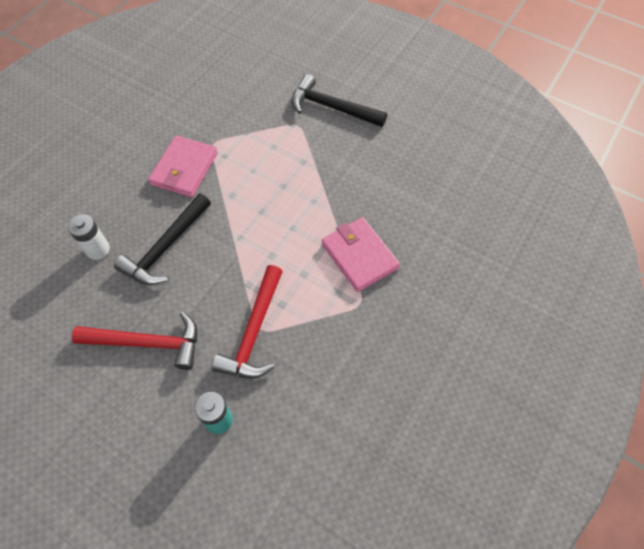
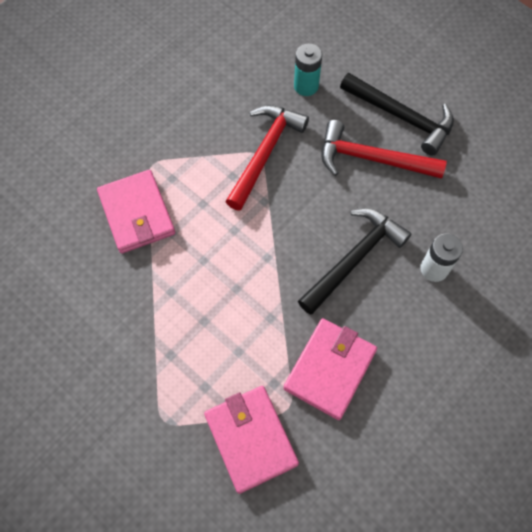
camera: 170 degrees left, 5 degrees up
(236, 124) = (251, 439): none -> pink wallet
(332, 107) = (105, 447): black hammer -> black hammer (401, 117)

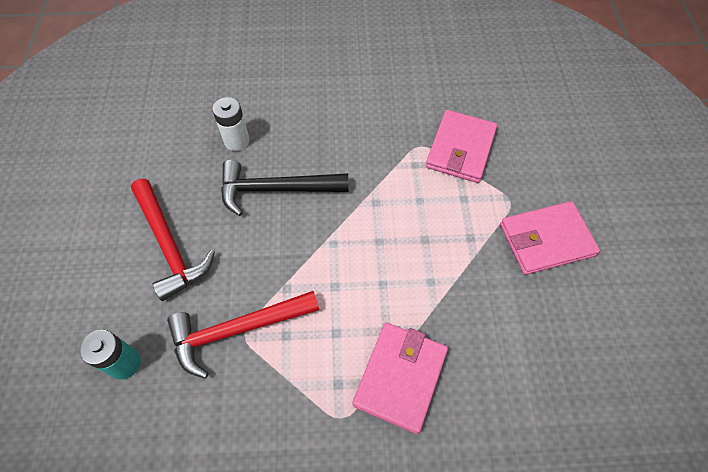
camera: 135 degrees left, 5 degrees down
(330, 369) = (371, 144): pink wallet -> pink wallet (546, 240)
(401, 117) = (102, 256): black hammer -> none

